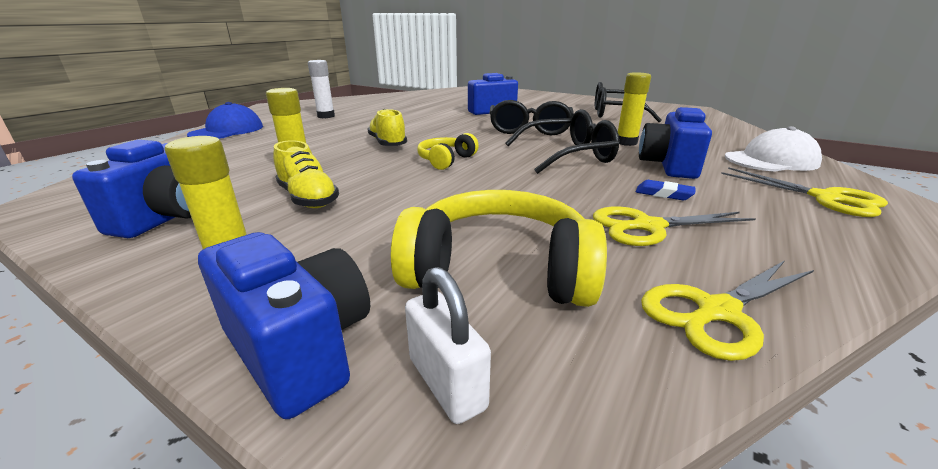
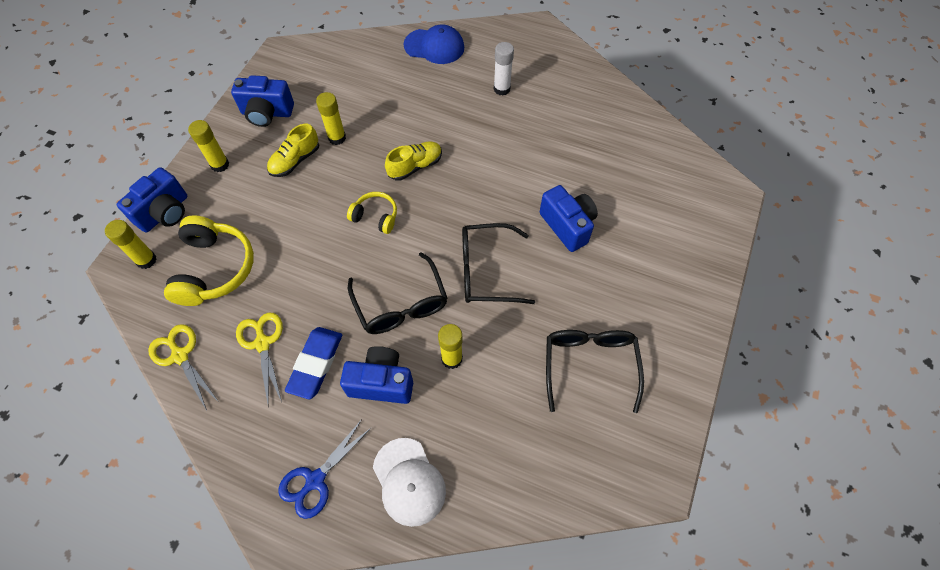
camera: 80 degrees right, 35 degrees up
(446, 383) = (146, 260): white padlock -> yellow glue stick
(663, 194) = (315, 364): blue eraser -> blue eraser, size x1.98
(825, 198) = (315, 480): yellow scissors -> blue scissors

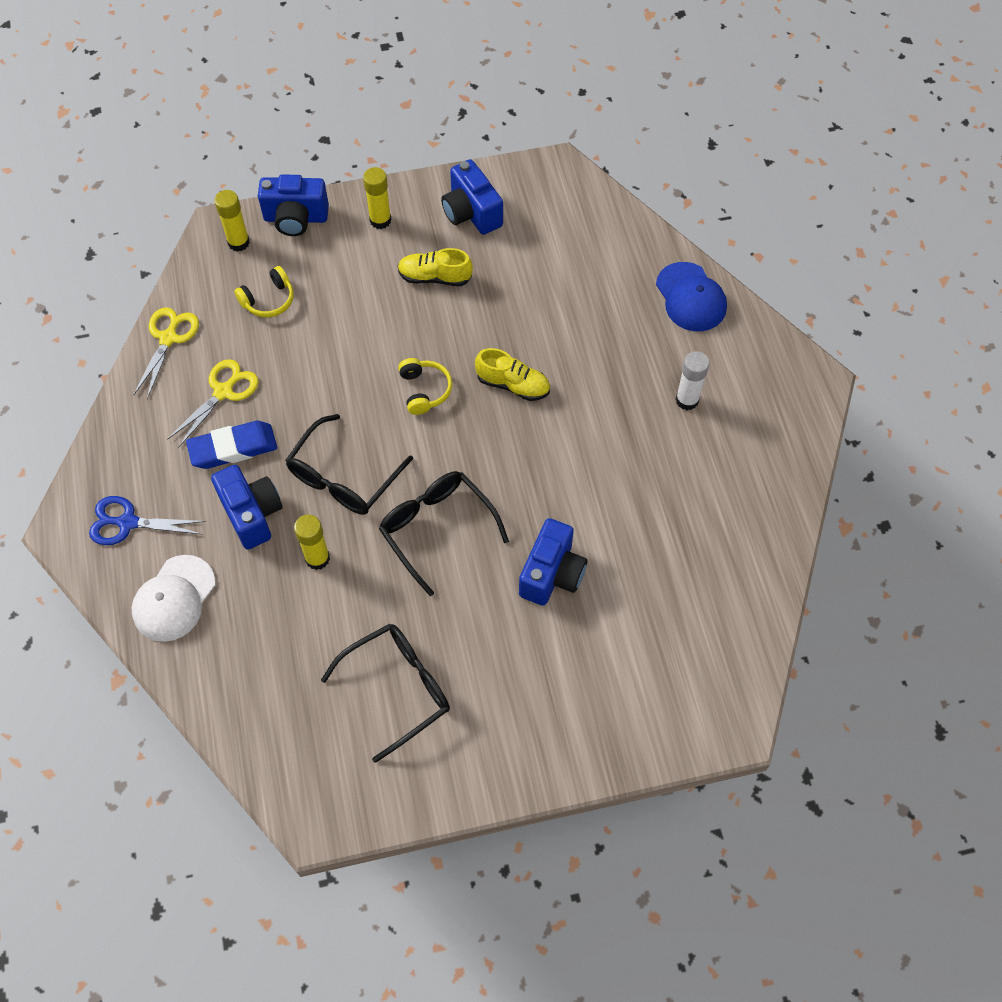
camera: 55 degrees right, 0 degrees up
(214, 269) = (268, 300): yellow headphones -> yellow headphones, size x0.55
(337, 138) = (491, 292): yellow glue stick -> none

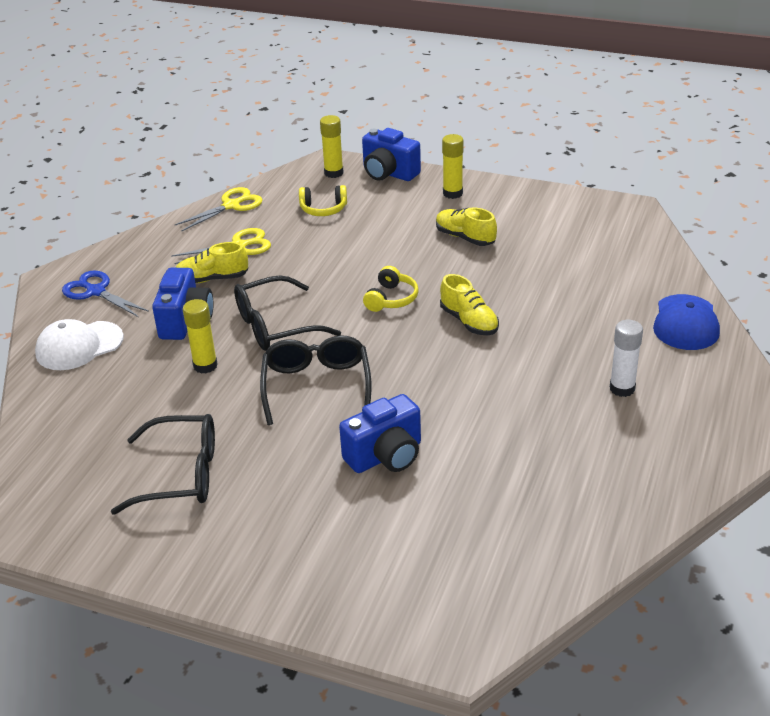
camera: 35 degrees right, 25 degrees down
(233, 448) = (212, 279): blue eraser -> yellow shoe
(471, 213) = (531, 211): blue camera -> none

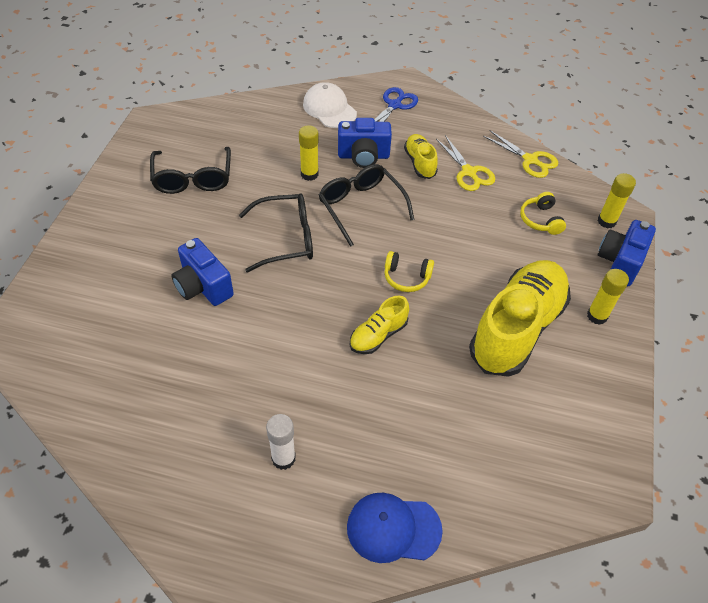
camera: 80 degrees right, 15 degrees up
(465, 237) = (516, 329): yellow shoe -> yellow shoe, size x2.12

